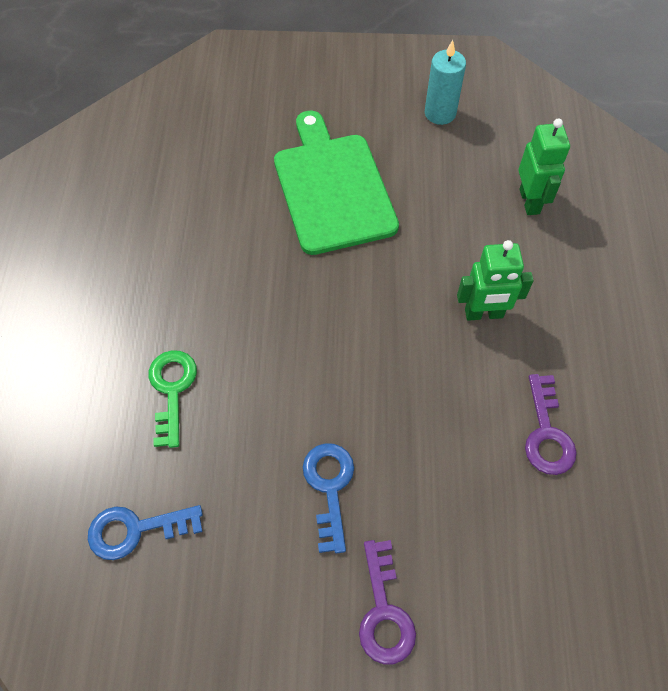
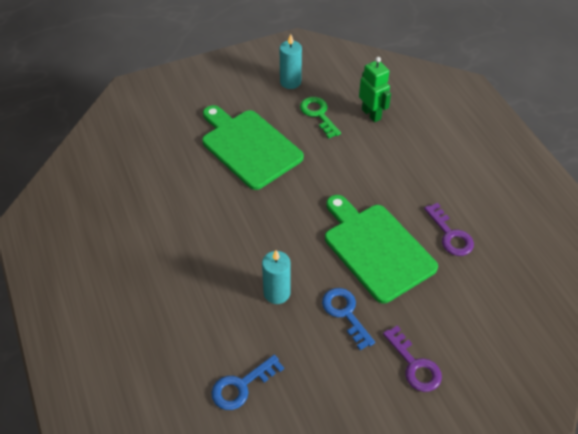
camera: 25 degrees left, 10 degrees down
(172, 390) = (216, 299): green key -> green key (318, 114)
(254, 416) = (277, 293): none -> turquoise candle
(426, 409) = (376, 249): none -> green cutting board
(484, 314) = (380, 185): green robot -> none

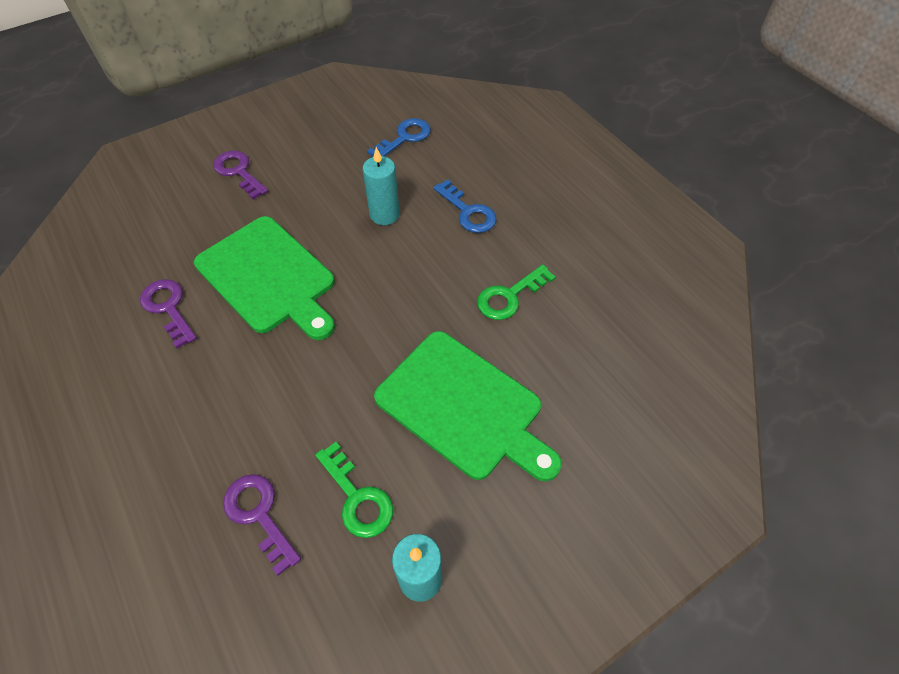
camera: 170 degrees right, 5 degrees up
(195, 208) = (510, 296): none -> green key
(345, 313) = (307, 205): blue key -> blue key (468, 212)
(371, 114) = (259, 515): green robot -> purple key

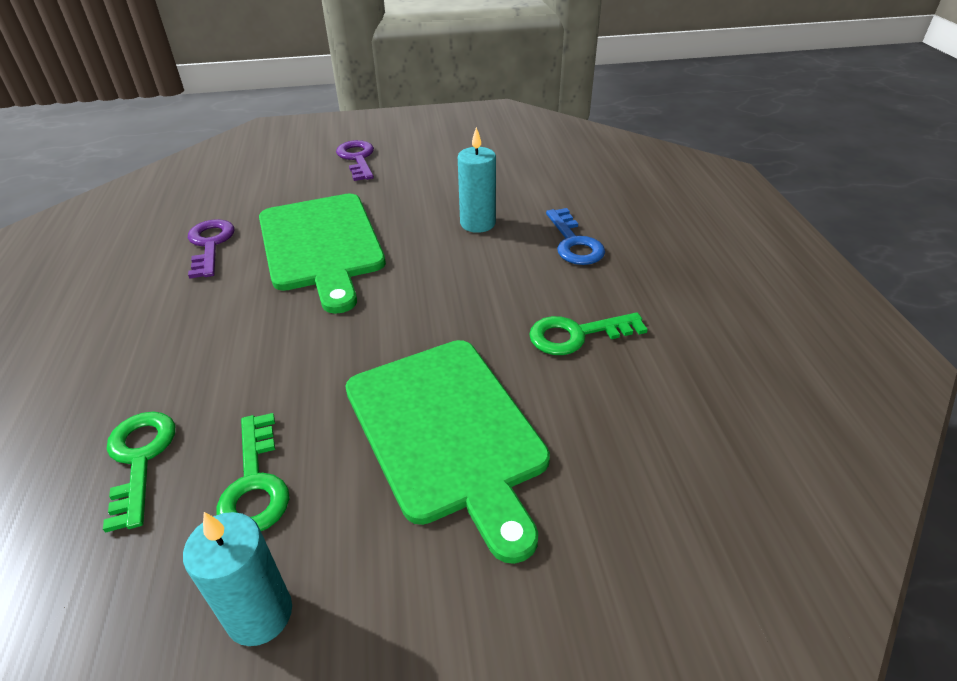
camera: 25 degrees right, 15 degrees down
(259, 515) = (140, 459): purple key -> green key
(404, 138) = (541, 167): blue key -> none

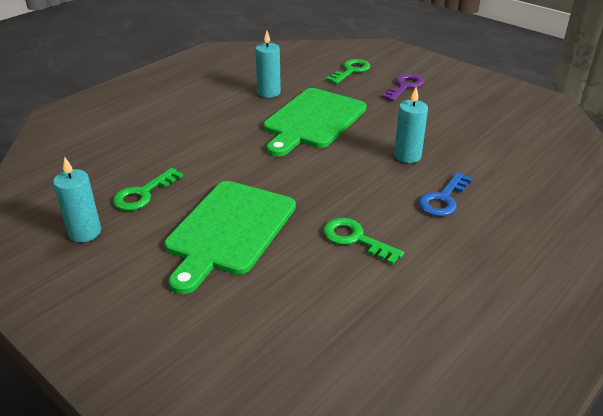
camera: 50 degrees right, 5 degrees down
(140, 459) = (126, 159): green key -> green key (351, 71)
(210, 245) = (269, 92): purple key -> turquoise candle

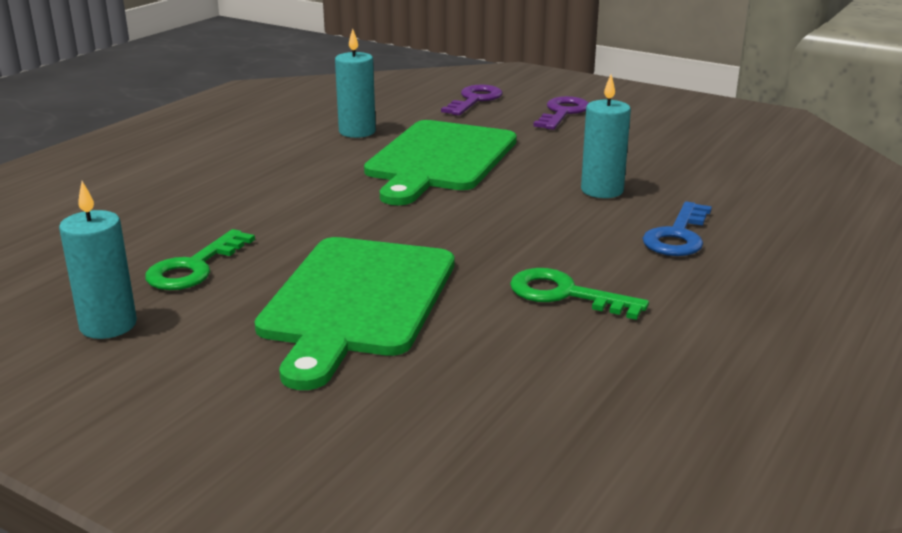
camera: 10 degrees left, 10 degrees down
(351, 71) = (474, 100): green key -> purple key

